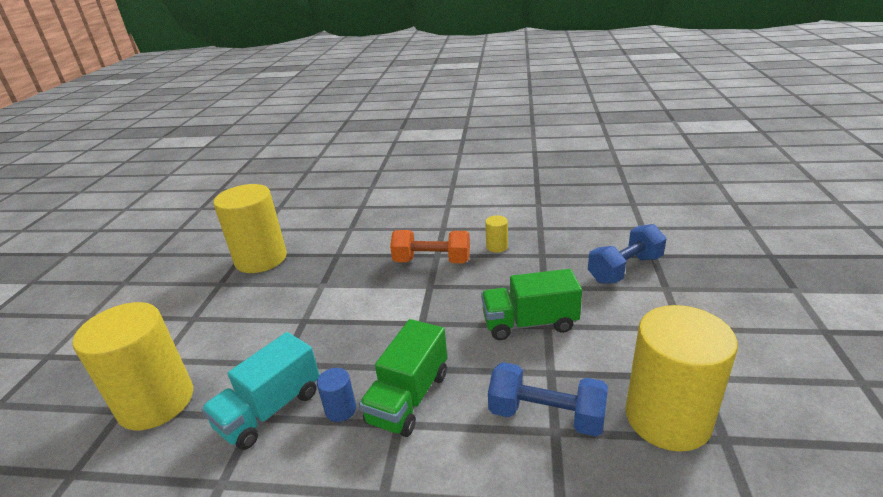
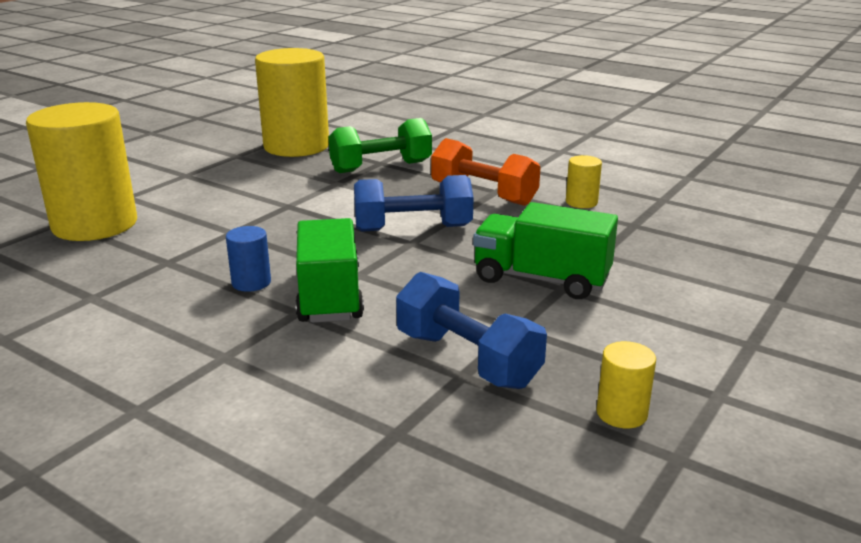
camera: 25 degrees right, 5 degrees down
(270, 410) = (186, 261): turquoise truck -> none
(341, 259) = (381, 167): none -> green dumbbell
(409, 397) = (329, 296): green truck -> green truck turned 120 degrees clockwise
(625, 269) = (738, 267): blue dumbbell -> blue dumbbell (413, 228)
(667, 418) = (621, 413): yellow cylinder -> yellow cylinder, size x0.41

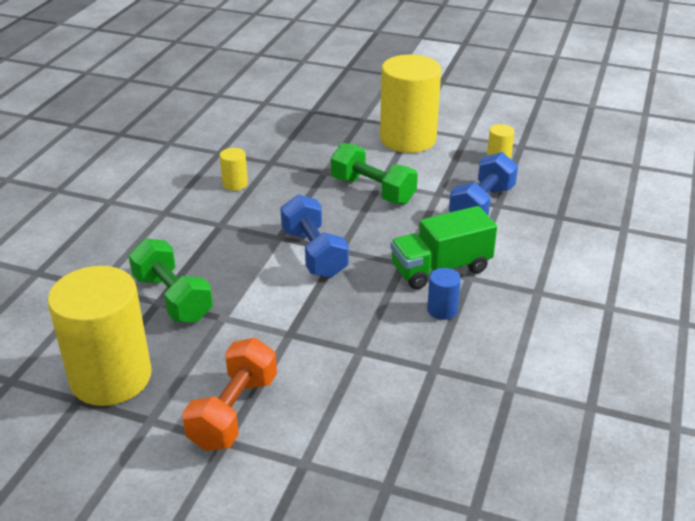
camera: 105 degrees left, 10 degrees up
(95, 224) = (383, 454): yellow cylinder -> yellow cylinder (408, 139)
(483, 195) = (231, 229): orange dumbbell -> orange dumbbell (233, 412)
(541, 279) = (373, 190): green truck -> green dumbbell

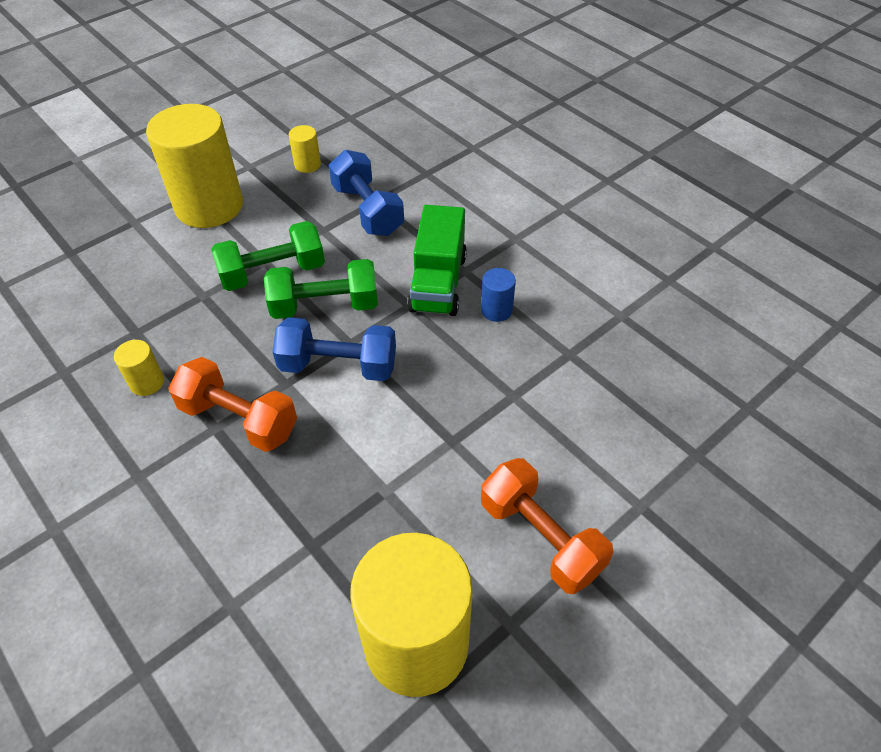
camera: 60 degrees left, 15 degrees up
(173, 298) = (317, 527): green dumbbell -> green dumbbell (325, 306)
(234, 231) = (239, 419): none -> orange dumbbell

